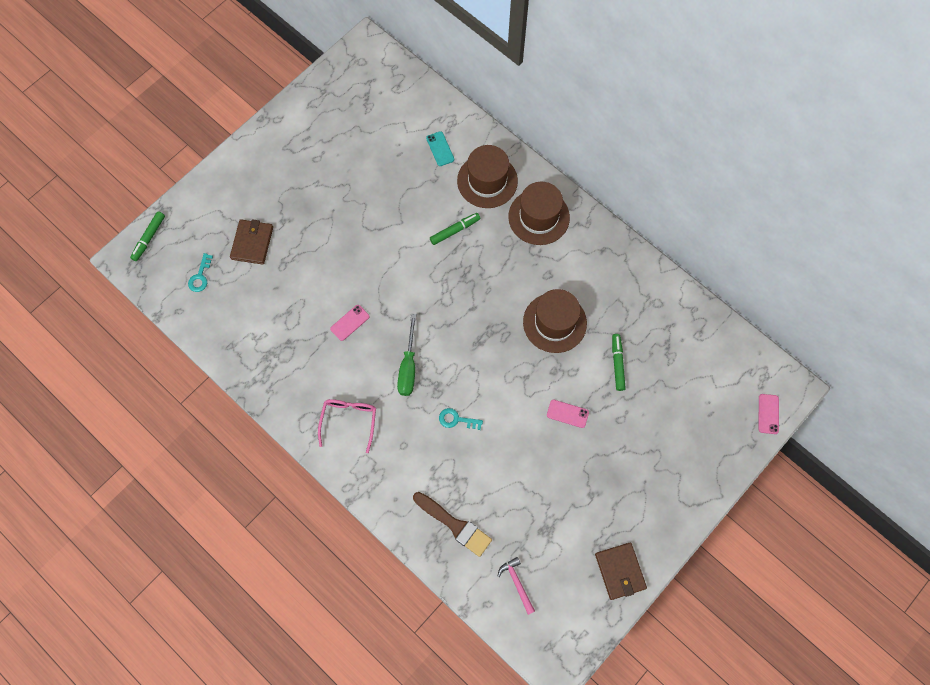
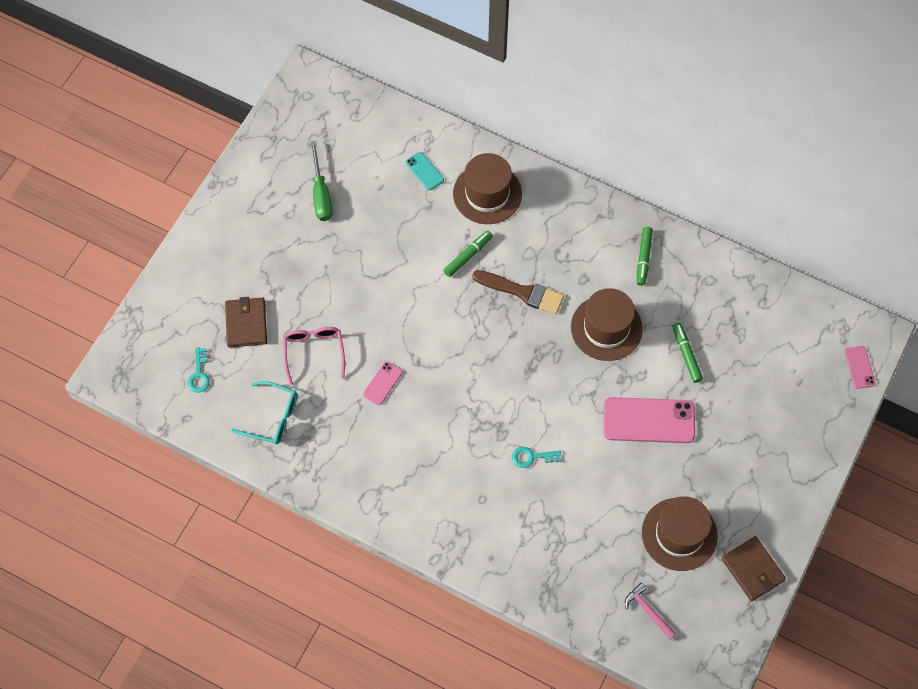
camera: 15 degrees left, 5 degrees down
(149, 238) = (127, 346): green marker -> green marker (643, 258)
(249, 329) = (273, 417): none -> turquoise glasses
(349, 421) = (415, 488): pink glasses -> pink glasses (314, 352)
(408, 367) = (462, 414): green screwdriver -> green screwdriver (321, 194)
(455, 525) = (563, 568): brown brush -> brown brush (522, 292)
(539, 217) = (555, 219): brown hat -> brown hat (679, 534)
(567, 414) = (649, 420): pink phone -> pink phone, size x2.03

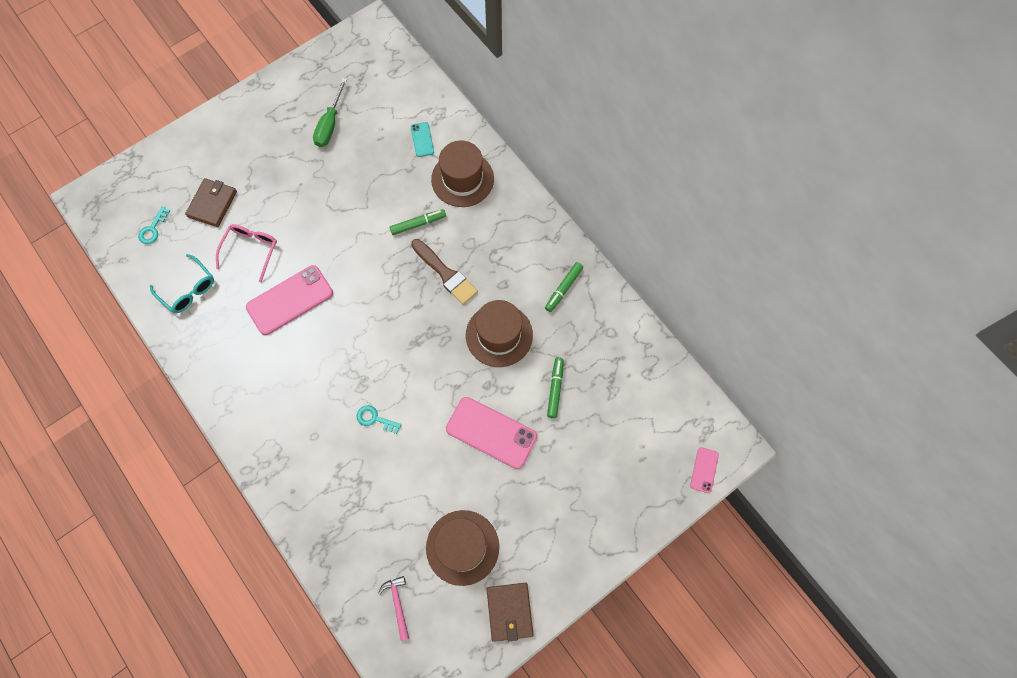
camera: 25 degrees right, 5 degrees up
(383, 383) = (290, 300): pink phone -> pink phone, size x2.03

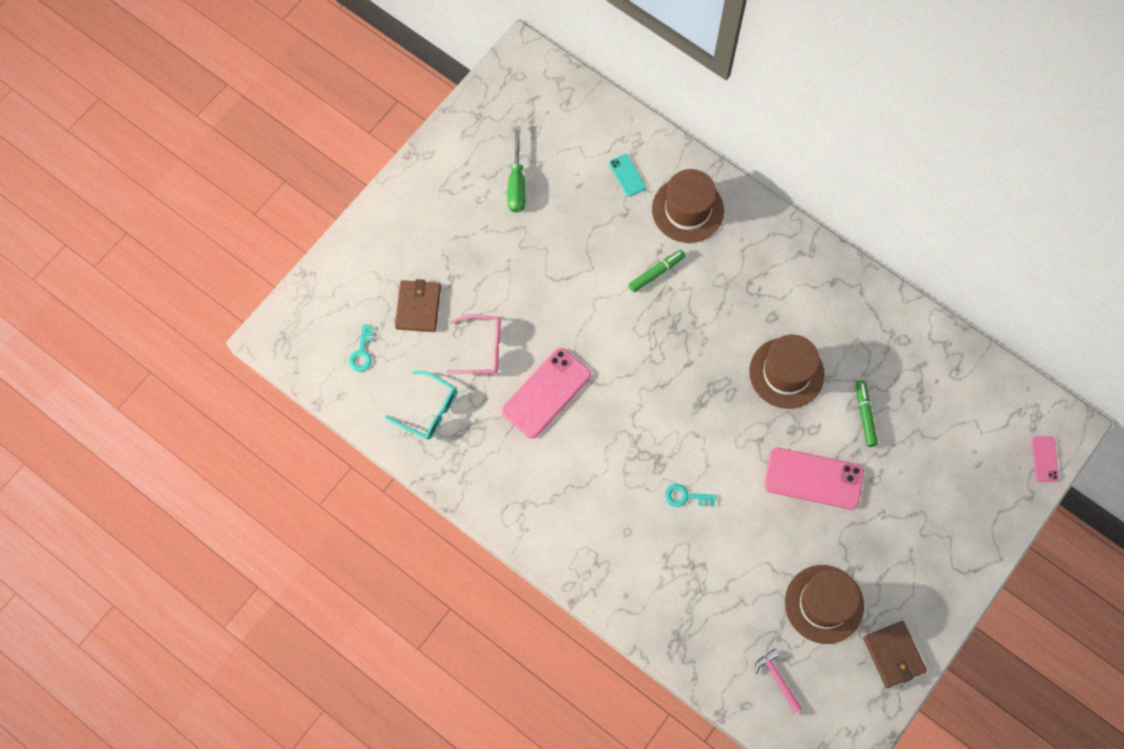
camera: 15 degrees left, 0 degrees up
(251, 250) = (482, 349): pink glasses -> pink glasses turned 90 degrees clockwise
(445, 274) = (706, 321): brown brush -> none
(563, 288) = (838, 305): green marker -> none

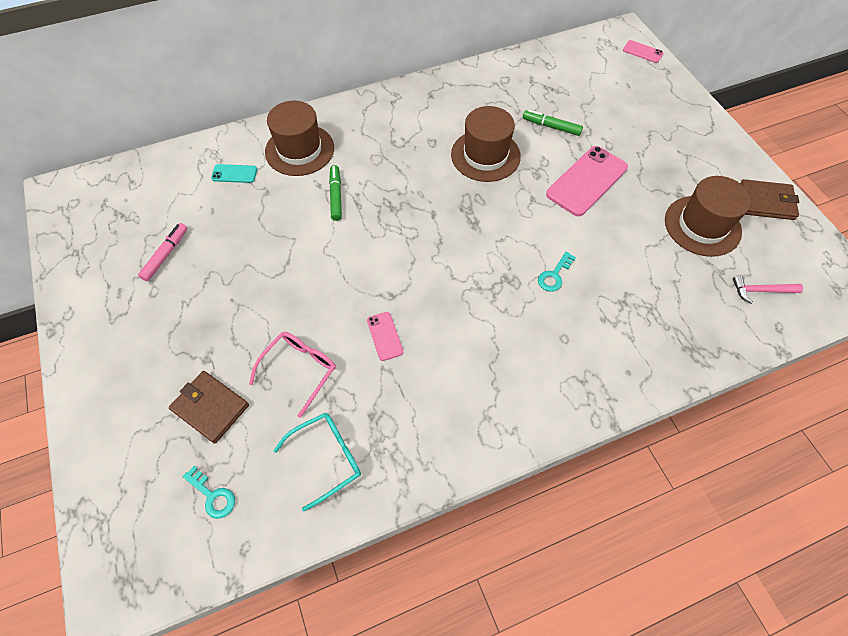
camera: 60 degrees left, 10 degrees down
(517, 183) = (165, 255): green screwdriver -> pink marker
(546, 393) = (385, 336): pink phone -> pink phone, size x0.49

